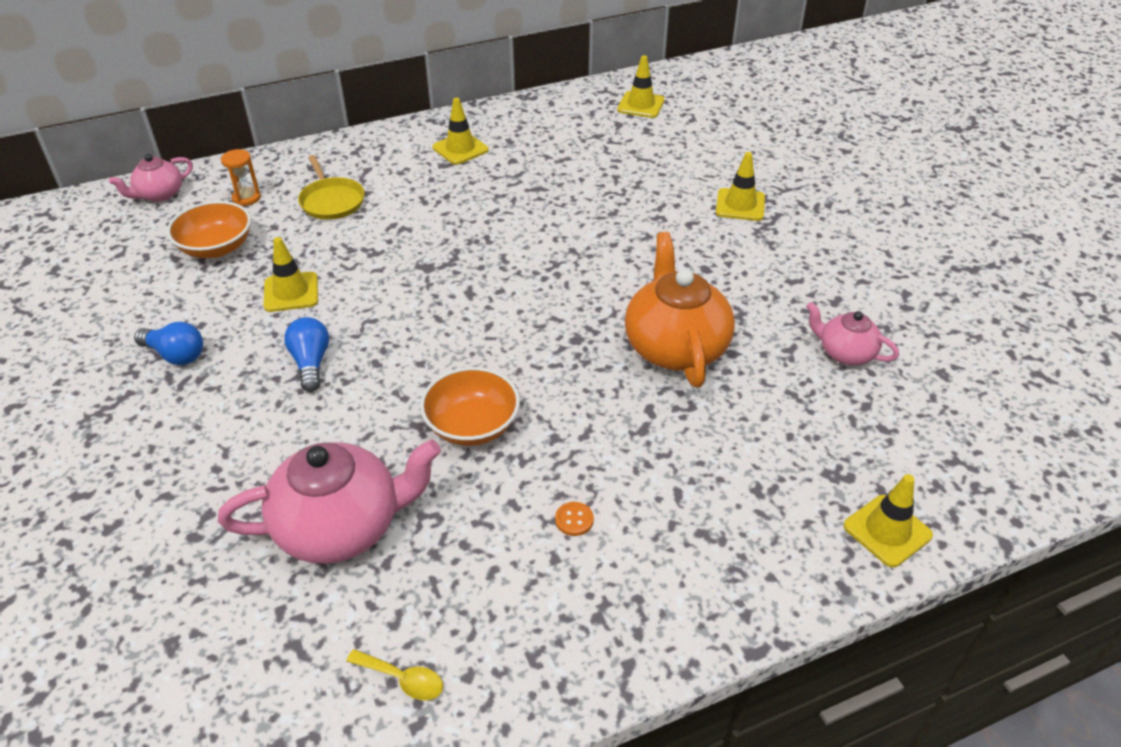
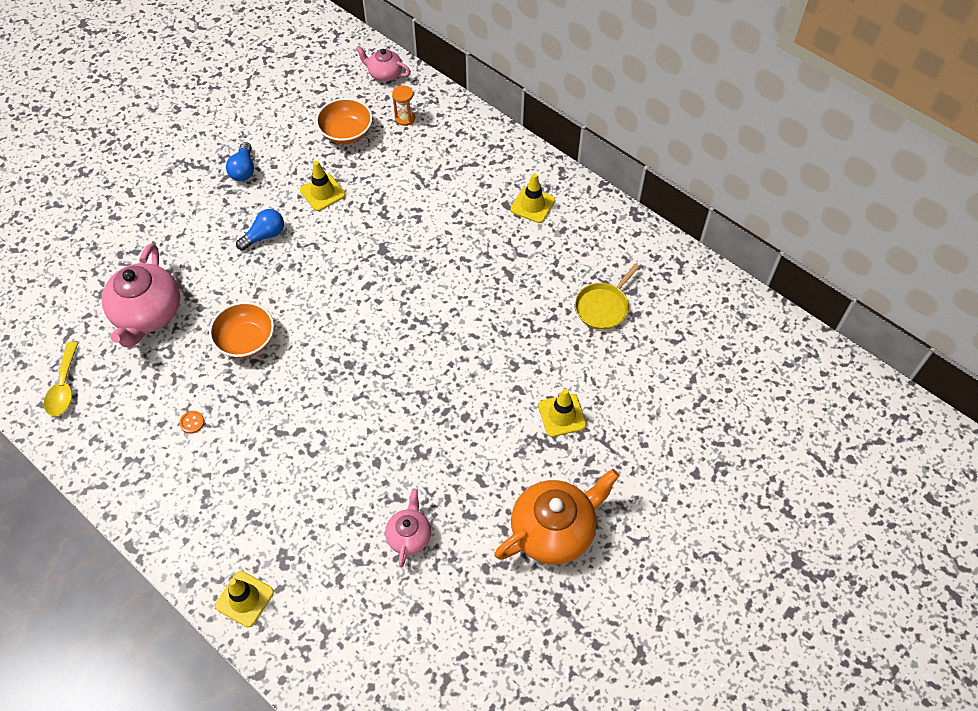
camera: 65 degrees right, 15 degrees up
(331, 201) = (426, 163): yellow pan -> yellow pan (603, 307)
(341, 527) = (148, 314): pink teapot -> pink teapot turned 45 degrees clockwise
(402, 679) = (64, 387): yellow spoon -> yellow spoon, size x1.52
(641, 105) = (673, 296): yellow traffic cone -> none
(675, 347) = (366, 425): orange teapot -> orange teapot (554, 530)

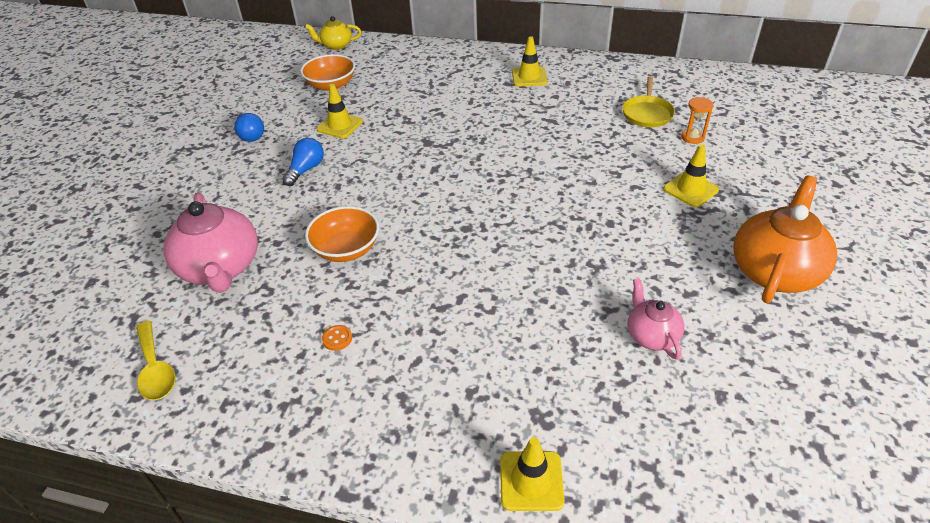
camera: 25 degrees left, 15 degrees down
(384, 74) = (336, 45): pink teapot -> yellow teapot
(405, 118) = (376, 63): orange hourglass -> orange hourglass (692, 137)

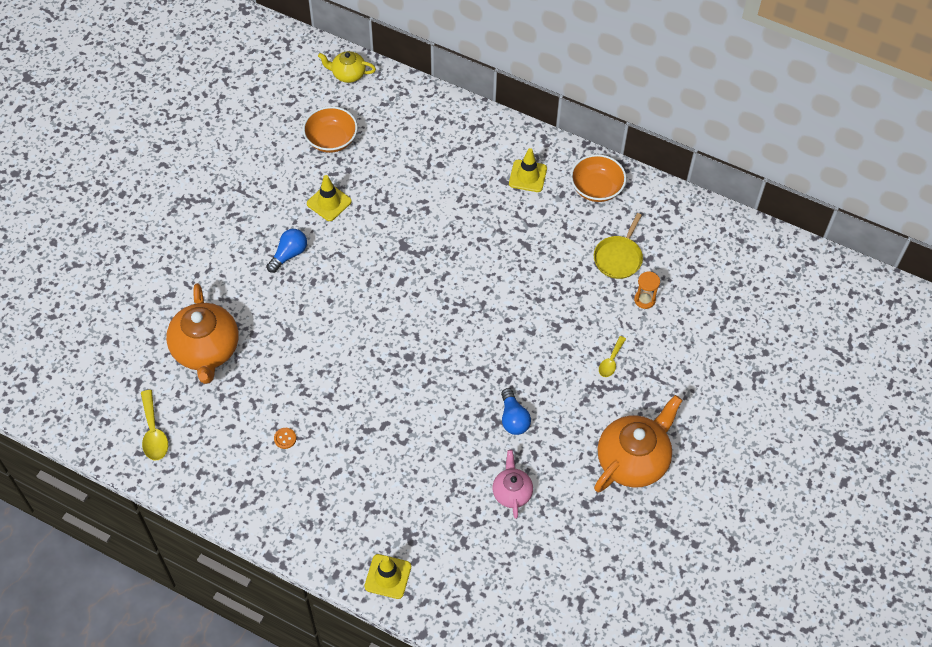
camera: 10 degrees right, 15 degrees up
(220, 268) = (206, 350): pink teapot -> orange teapot
(251, 135) = (245, 195): blue light bulb -> blue light bulb (513, 418)
(346, 249) = (307, 355): orange bowl -> orange bowl (596, 188)
(690, 189) = (611, 361): yellow traffic cone -> yellow spoon

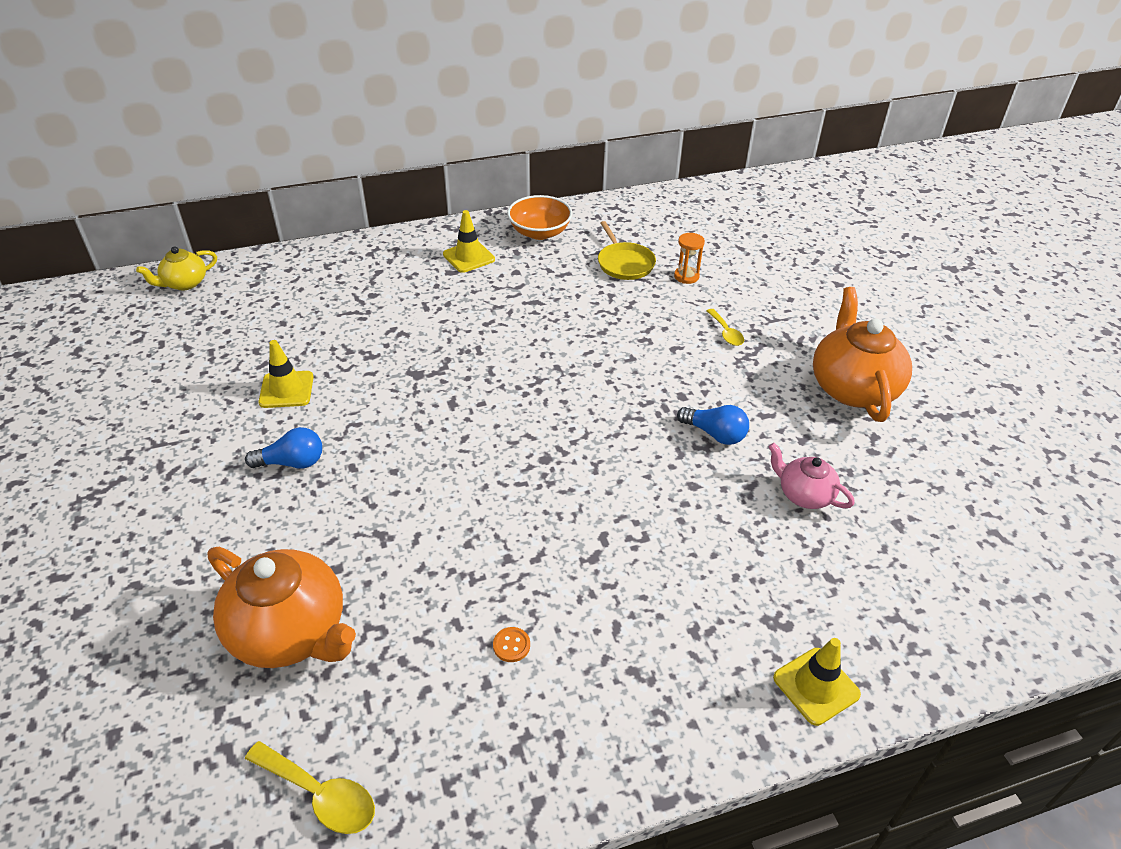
camera: 45 degrees left, 15 degrees down
(289, 254) = (292, 462): blue light bulb -> blue light bulb turned 90 degrees clockwise
(331, 140) = (226, 340): orange bowl -> none

